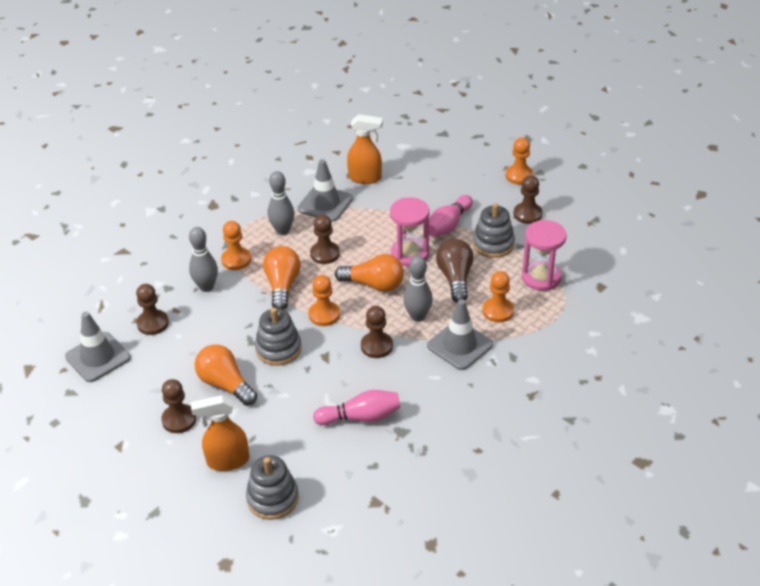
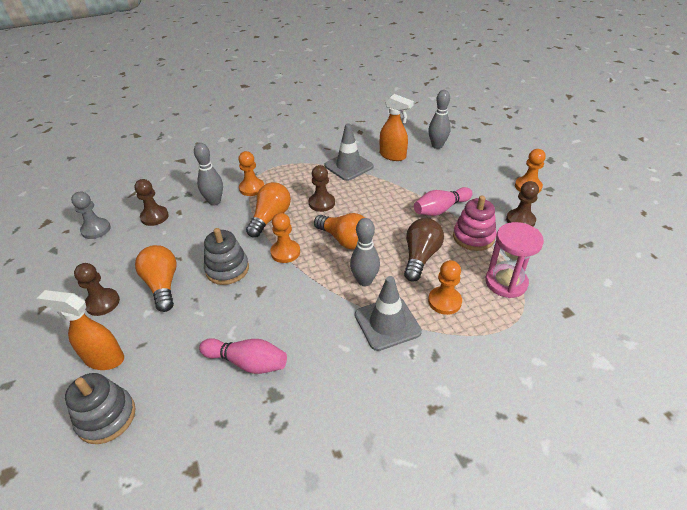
camera: 25 degrees right, 0 degrees up
(98, 357) = (96, 229): grey traffic cone -> grey pawn
(282, 230) = (302, 177): grey bowling pin -> grey bowling pin (437, 146)
(376, 346) = (310, 296): brown pawn -> none
(409, 254) = (392, 223): pink hourglass -> none
(493, 244) = (473, 237): grey stacking toy -> pink stacking toy

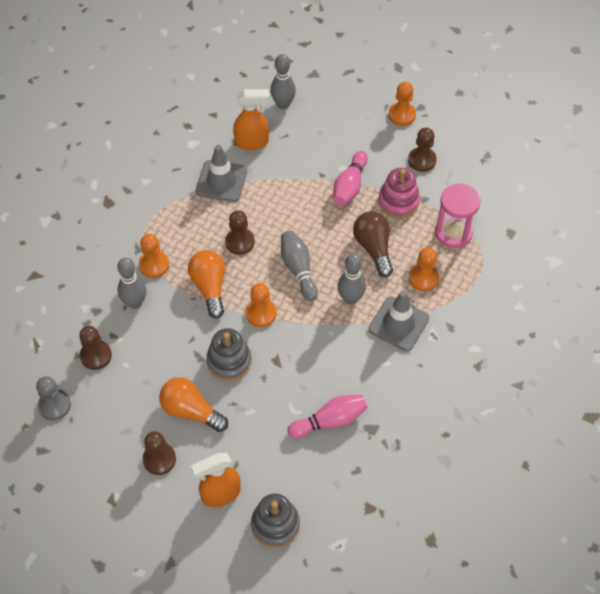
camera: 40 degrees left, 15 degrees up
(344, 240) = (298, 269): orange light bulb -> grey bowling pin

